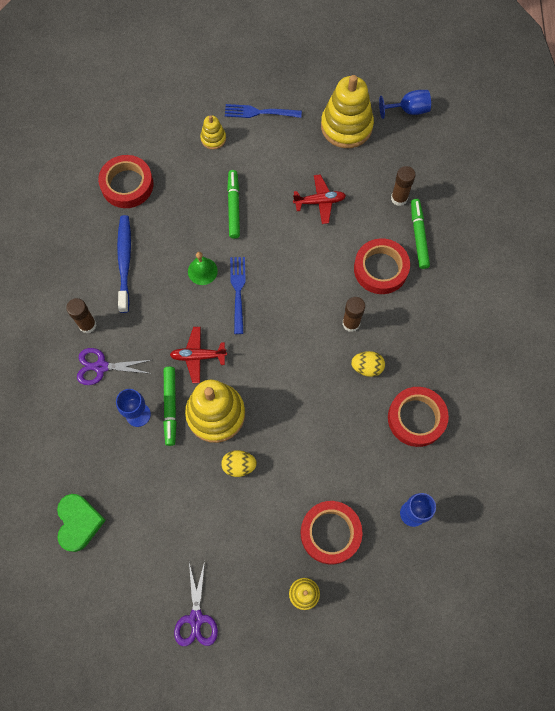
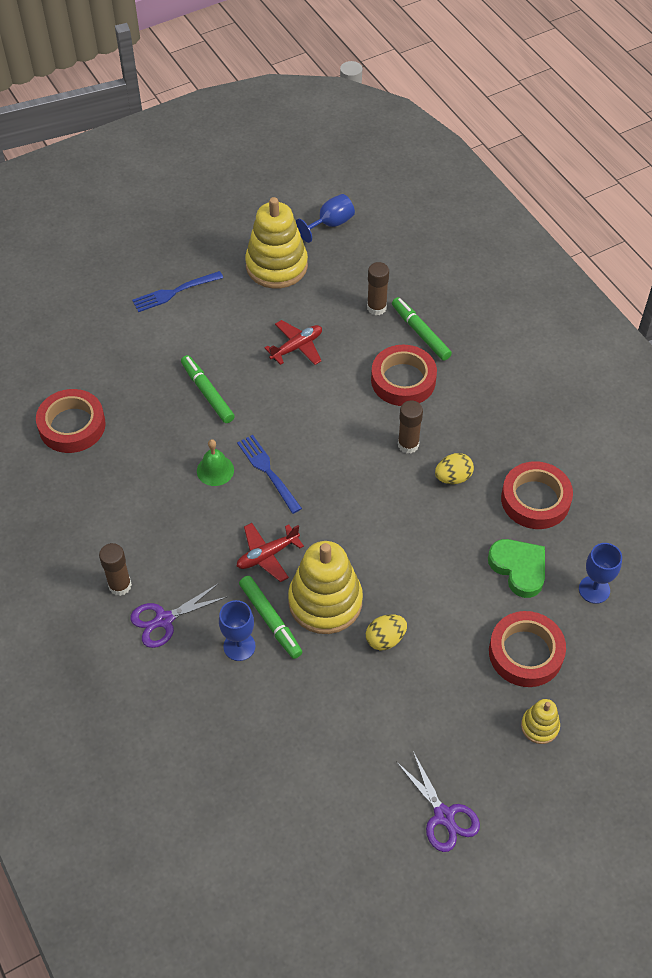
camera: 30 degrees left, 15 degrees down
(79, 522) = (246, 792): green heart -> green heart (519, 568)
(124, 262) = (120, 502): blue toothbrush -> none
(213, 138) = (140, 338): yellow stacking toy -> none

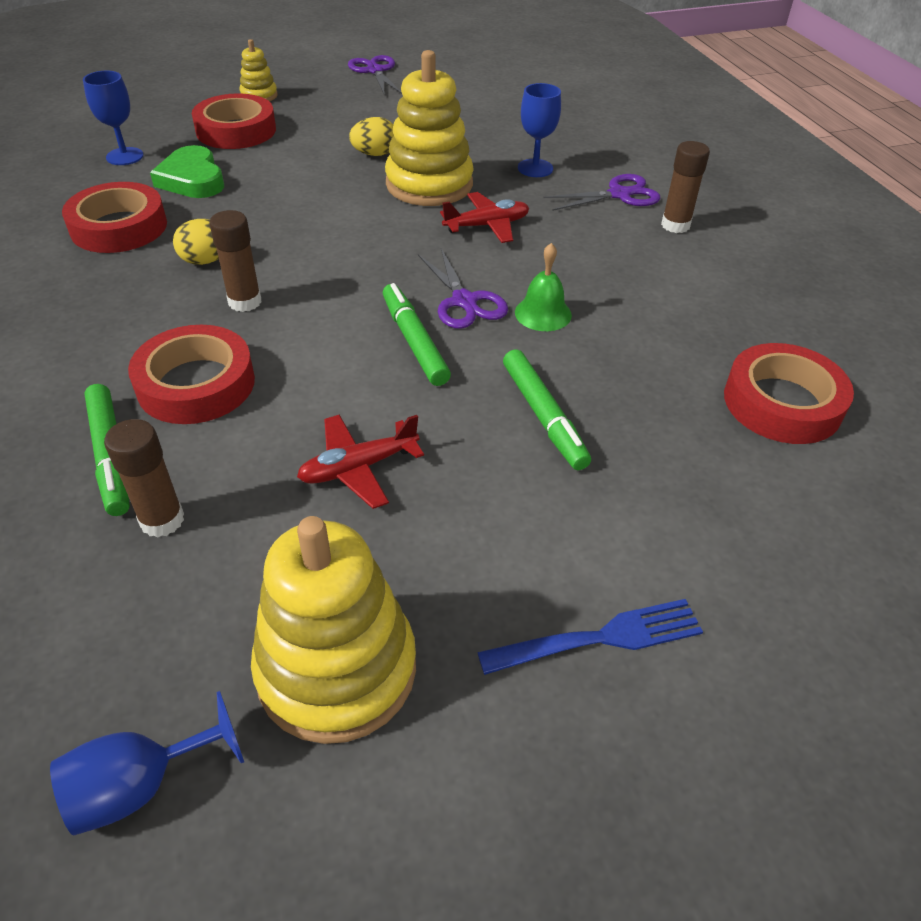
camera: 170 degrees left, 10 degrees down
(268, 471) = (464, 301): blue fork -> purple scissors
(270, 620) = (496, 180): green marker -> green marker (414, 341)

